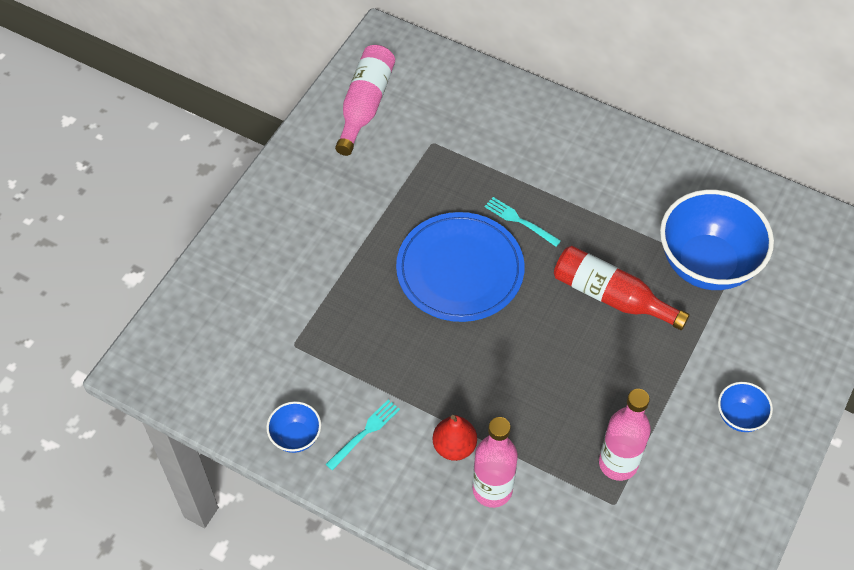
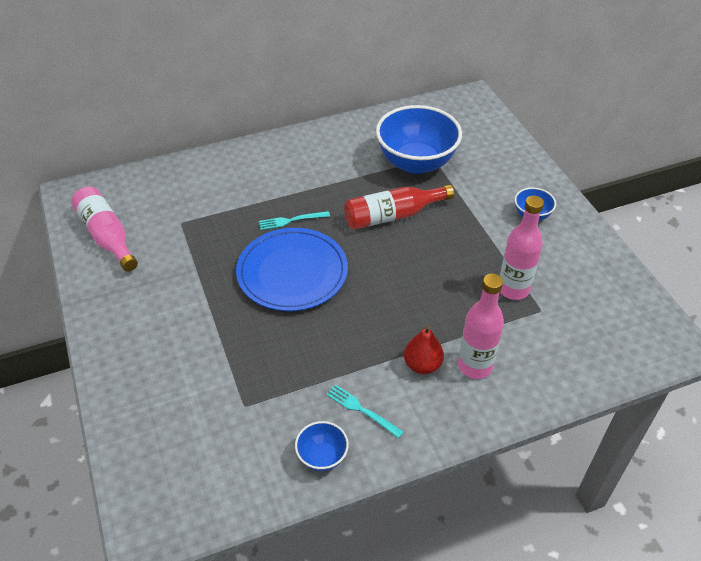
camera: 50 degrees left, 10 degrees down
(365, 433) = (361, 410): turquoise fork -> turquoise fork turned 45 degrees counterclockwise

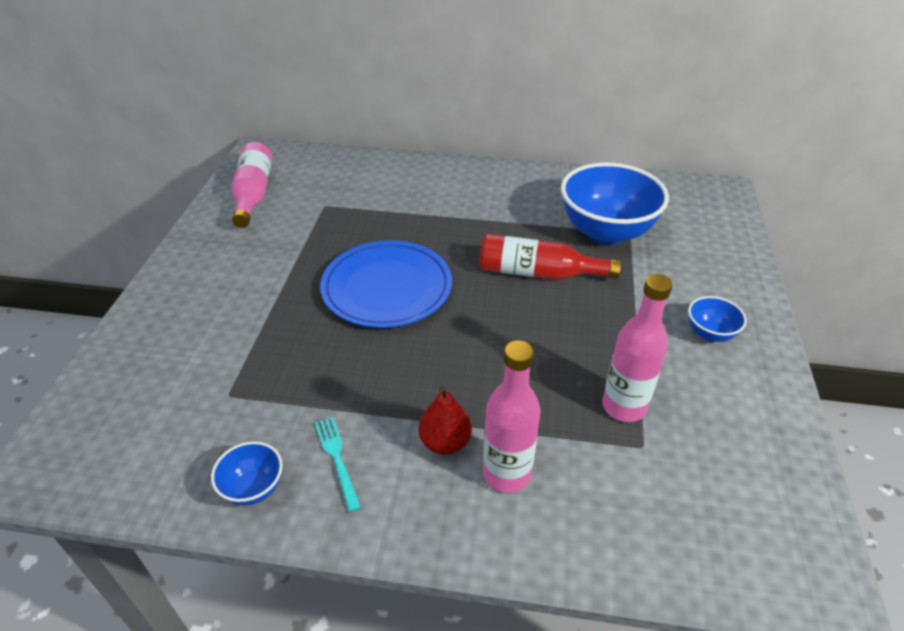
camera: 30 degrees right, 5 degrees down
(291, 220) = (427, 240): turquoise fork -> none

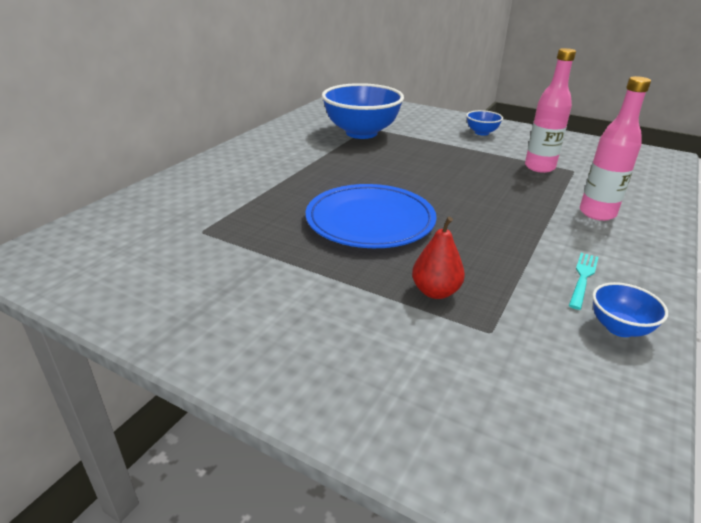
camera: 70 degrees left, 10 degrees down
(254, 194) = (118, 274): pink bottle -> none
(337, 459) = (583, 278): turquoise fork -> turquoise fork turned 120 degrees clockwise
(445, 442) = (566, 229): red pear -> red pear (435, 292)
(538, 273) = (392, 162): red bottle -> none

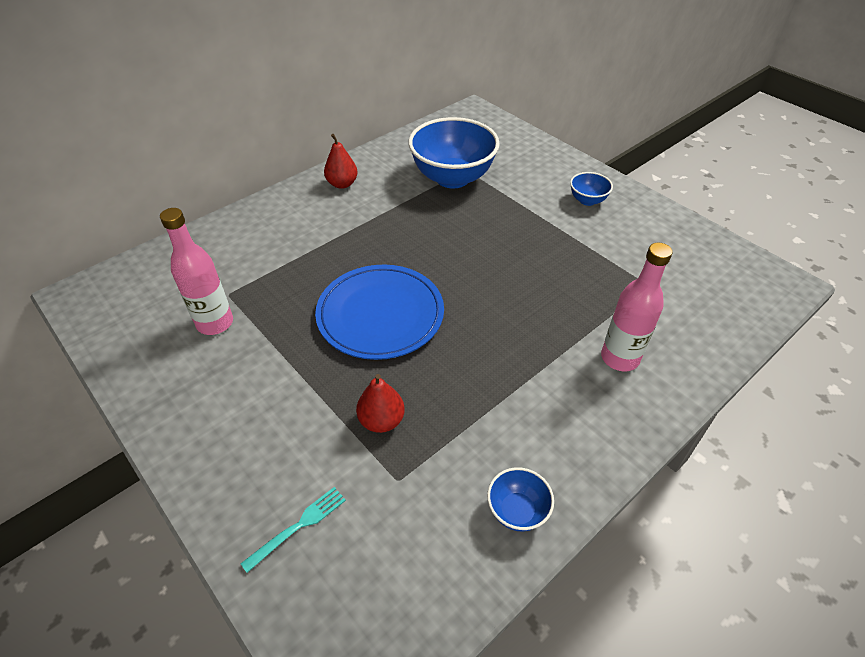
camera: 20 degrees right, 15 degrees up
(264, 147) = (342, 184): none -> red pear
(539, 167) = (611, 272): pink bottle -> pink bottle (215, 323)
(583, 278) = (531, 441): turquoise fork -> turquoise fork (298, 526)

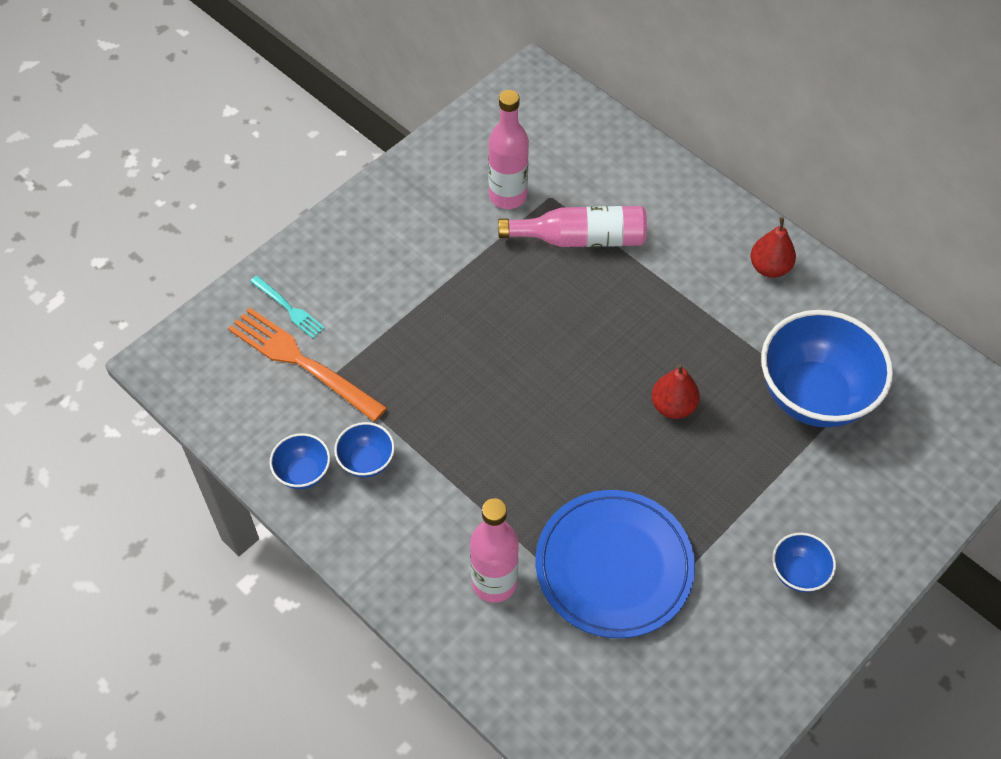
camera: 85 degrees right, 10 degrees up
(282, 278) = (581, 239): none -> pink bottle
(375, 512) = (301, 362): none -> orange fork
(380, 315) = (536, 338): blue plate -> blue plate (614, 566)
(381, 420) = (396, 355): red pear -> red pear (673, 406)
(503, 450) = (366, 461): none -> blue bowl

